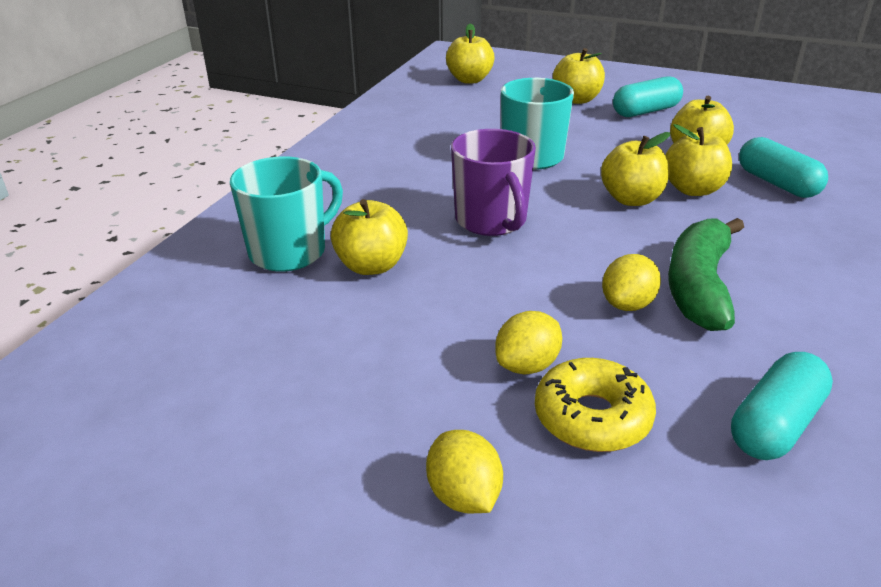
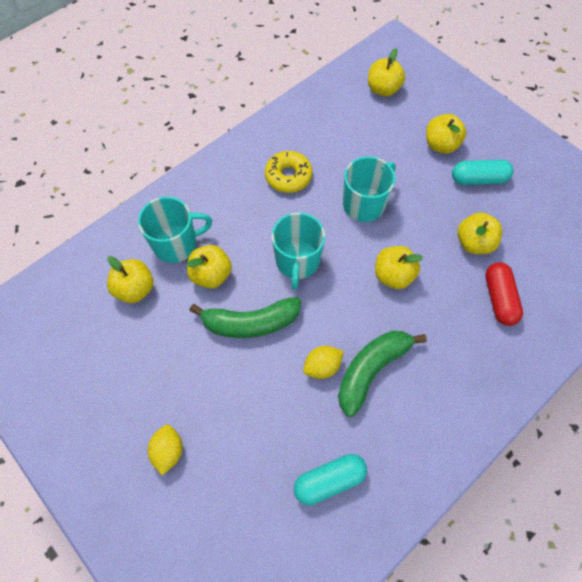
camera: 25 degrees right, 30 degrees up
(476, 294) = (250, 323): none -> green banana
(491, 221) = (297, 261): purple mug -> turquoise mug
(527, 365) = (242, 387): yellow lemon -> none
(592, 417) = (250, 434): yellow donut -> yellow donut (288, 176)
(693, 189) = (439, 282): yellow apple -> yellow apple (135, 289)
(777, 183) = (499, 298): turquoise capsule -> red capsule

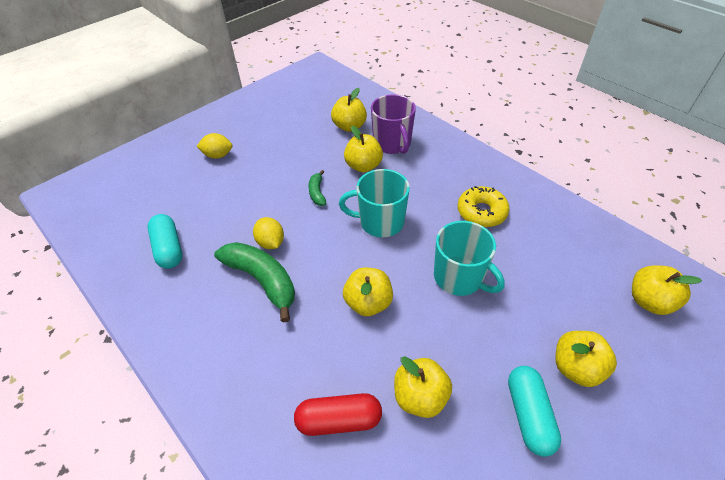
camera: 90 degrees right, 15 degrees down
(176, 244) = (392, 144): turquoise mug -> purple mug
(250, 323) = (317, 192): green banana -> green banana, size x0.50

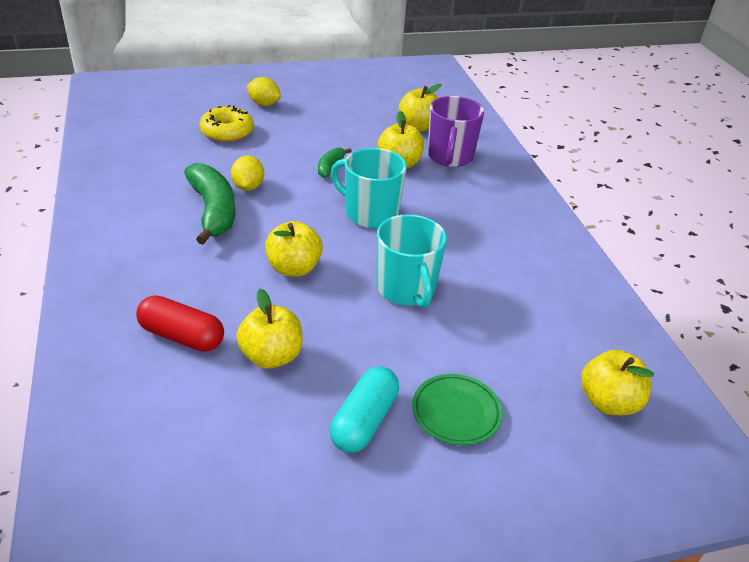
camera: 25 degrees right, 10 degrees down
(169, 248) = (155, 156): turquoise capsule -> none
(481, 212) = (489, 248): yellow donut -> yellow donut (227, 132)
(576, 368) = (456, 412): yellow apple -> green plate

